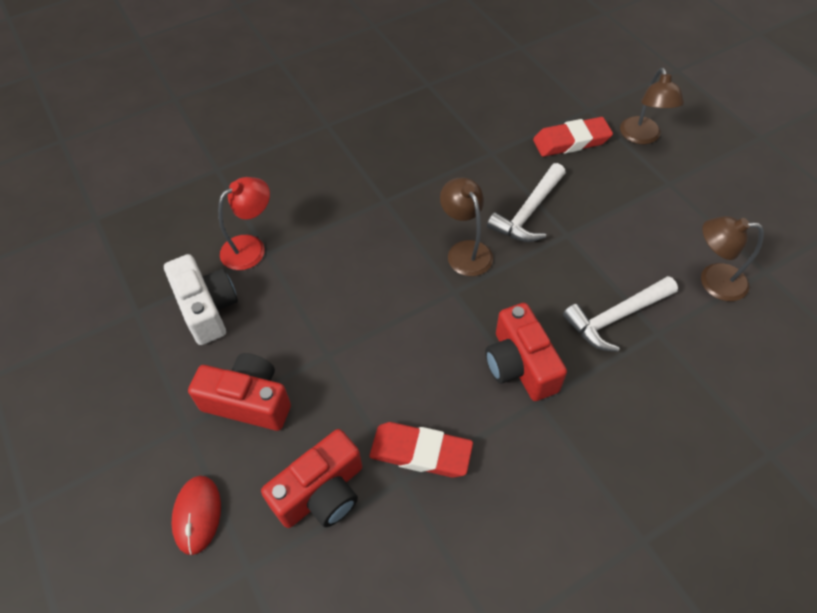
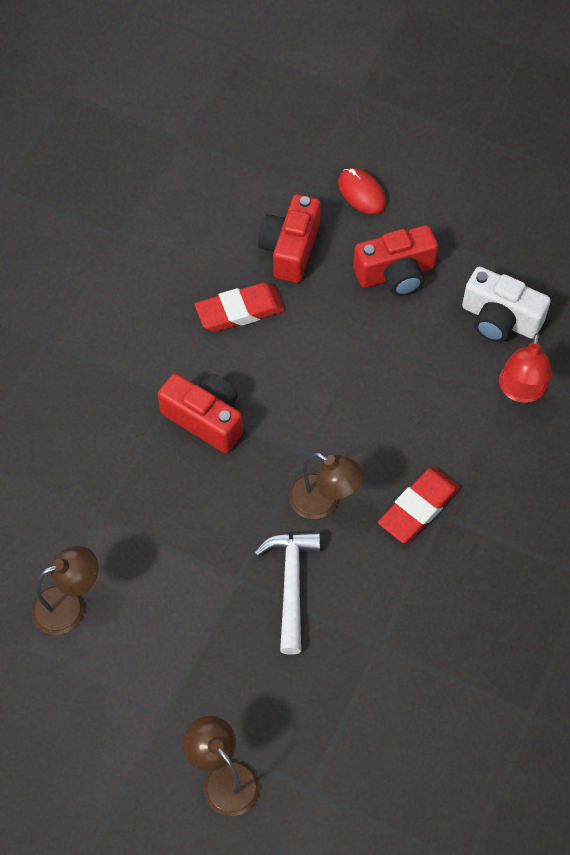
camera: 145 degrees right, 5 degrees up
(571, 141) = (302, 719): red eraser -> red eraser (418, 508)
(616, 317) = (145, 511): white hammer -> none

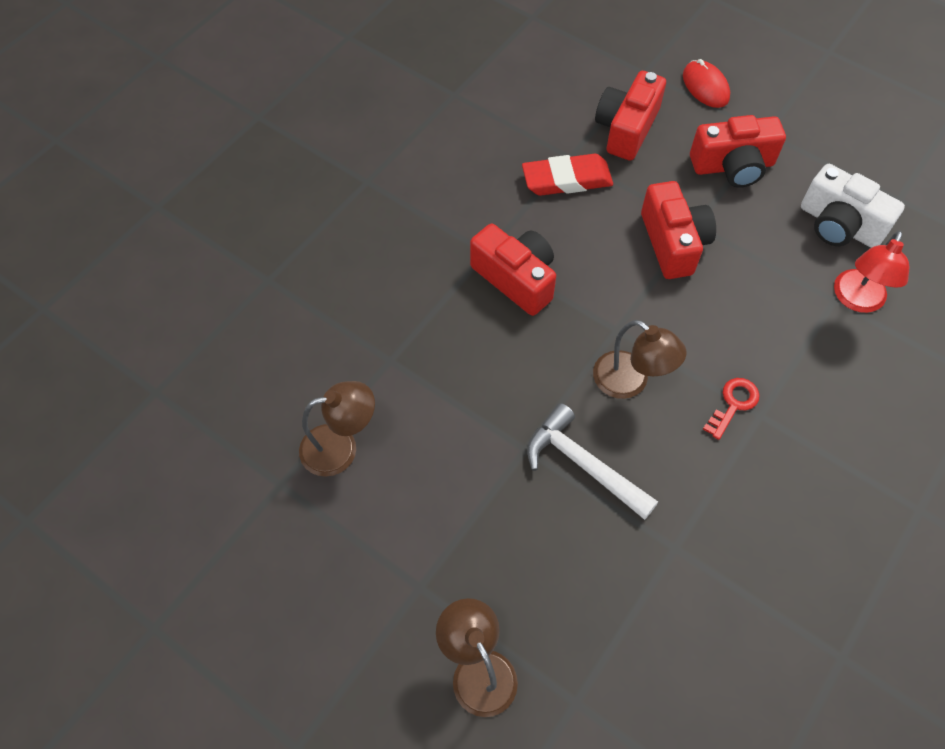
camera: 10 degrees right, 0 degrees up
(291, 585) = (583, 464): white hammer -> white hammer turned 60 degrees counterclockwise
(348, 360) = (673, 243): none -> red camera
(418, 508) = (733, 404): red eraser -> red key

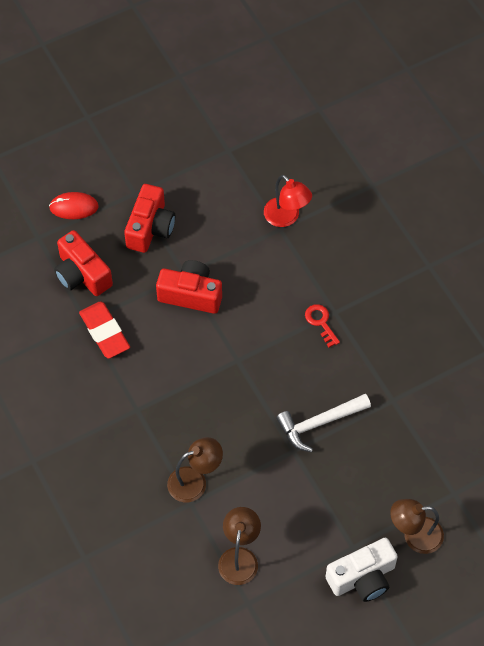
camera: 65 degrees left, 0 degrees up
(516, 279) = (168, 400): red camera -> none
(567, 180) = (105, 332): red eraser -> red eraser turned 45 degrees counterclockwise
(630, 382) = (278, 371): brown lamp -> brown lamp (195, 481)
(839, 225) = (229, 194): white camera -> white camera (362, 578)

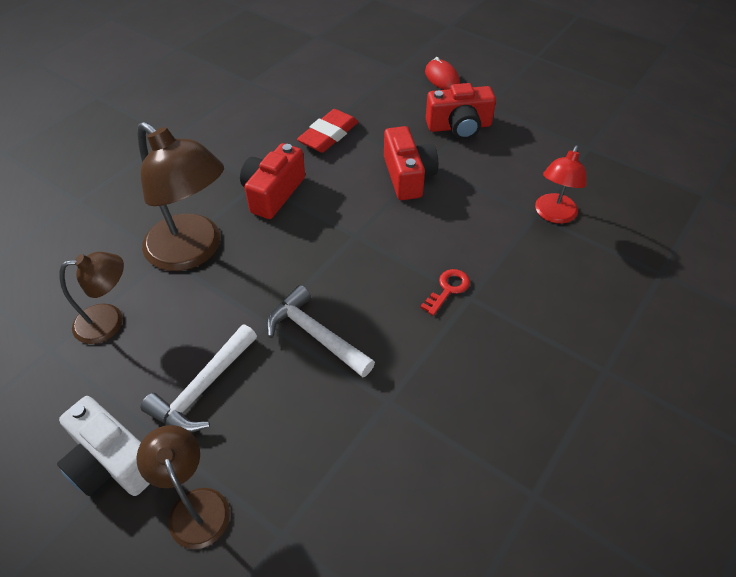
camera: 65 degrees right, 10 degrees down
(82, 274) = (379, 103): red camera -> red camera (273, 193)
(195, 481) = (193, 251): brown lamp -> brown lamp, size x1.73
(330, 508) = (203, 388): none -> white hammer

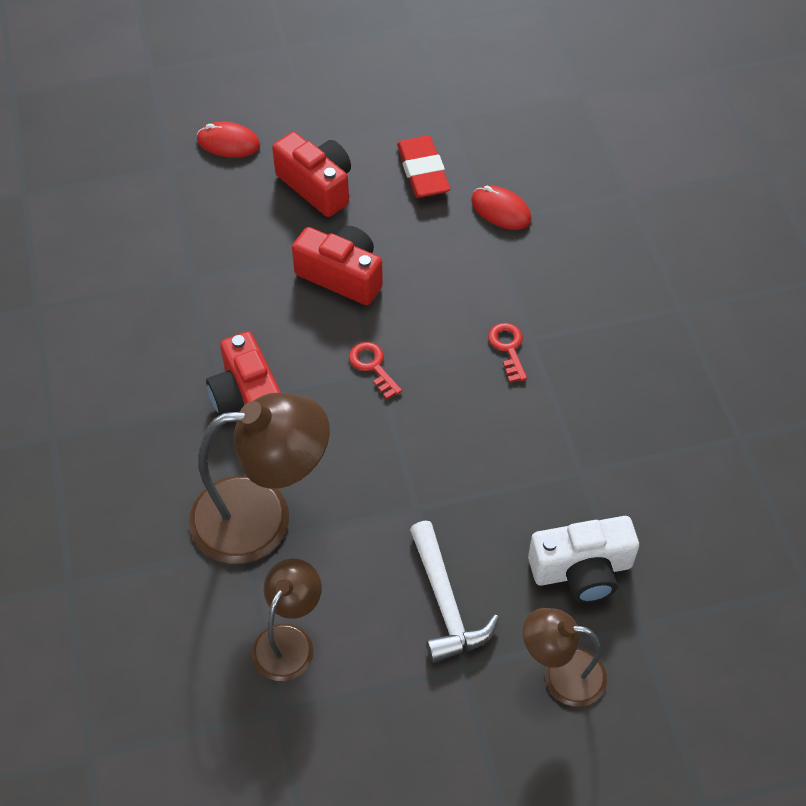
camera: 50 degrees left, 5 degrees up
(112, 462) = (463, 718): white camera -> white camera (582, 570)
(315, 335) = (465, 480): white hammer -> none
(328, 135) = (211, 297): red eraser -> red eraser (423, 171)
(356, 231) = (373, 366): none -> red key
(459, 126) = (317, 186): red camera -> red camera turned 75 degrees counterclockwise
(553, 215) = (501, 210): red lamp -> red mouse

